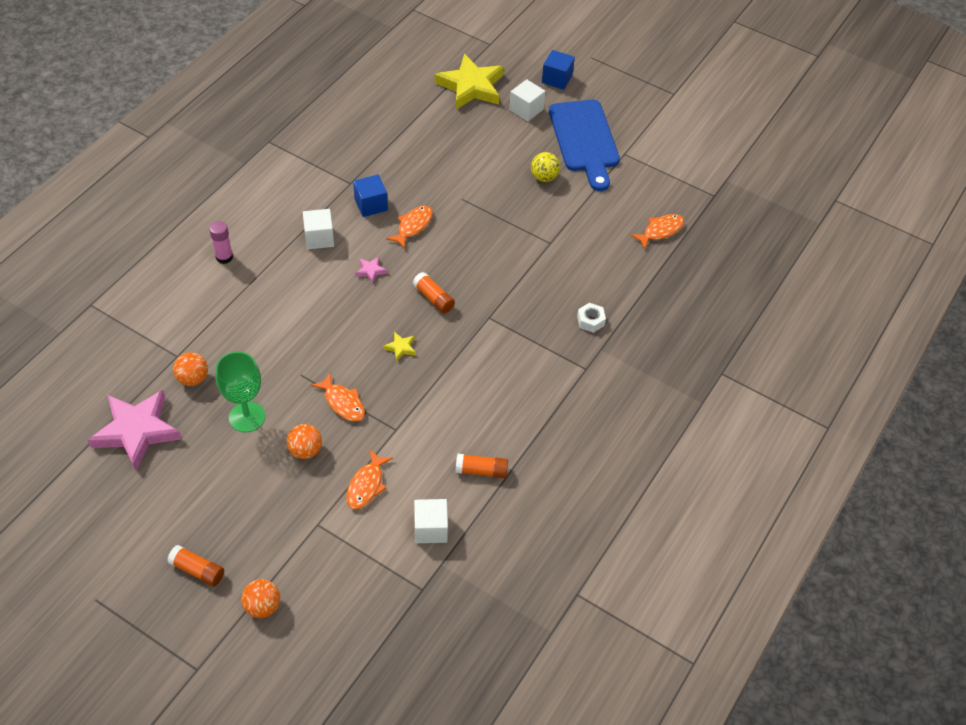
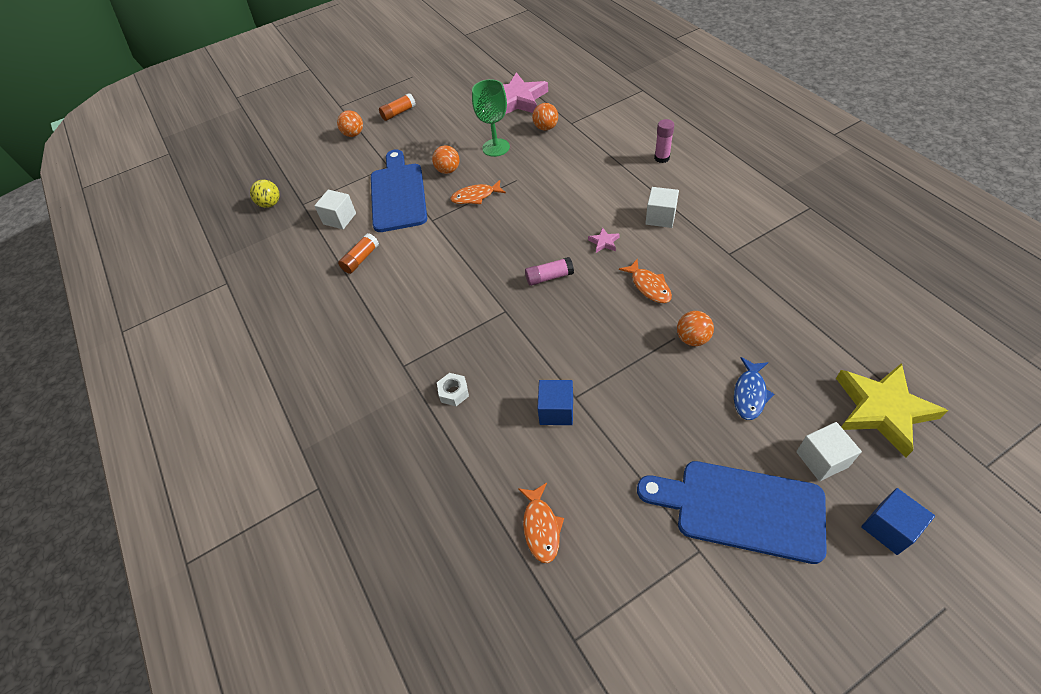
camera: 125 degrees right, 0 degrees up
(366, 485) = (398, 194): orange fish -> blue cutting board
(371, 205) = (691, 262): blue cube -> blue cube (556, 410)
(400, 348) = (507, 241): yellow star -> none
(433, 298) = (549, 277): orange glue stick -> pink glue stick
(457, 188) = (692, 339): none -> orange ball
(493, 149) = (749, 394): none -> blue fish
(544, 177) = (683, 431): yellow ball -> yellow ball (270, 204)

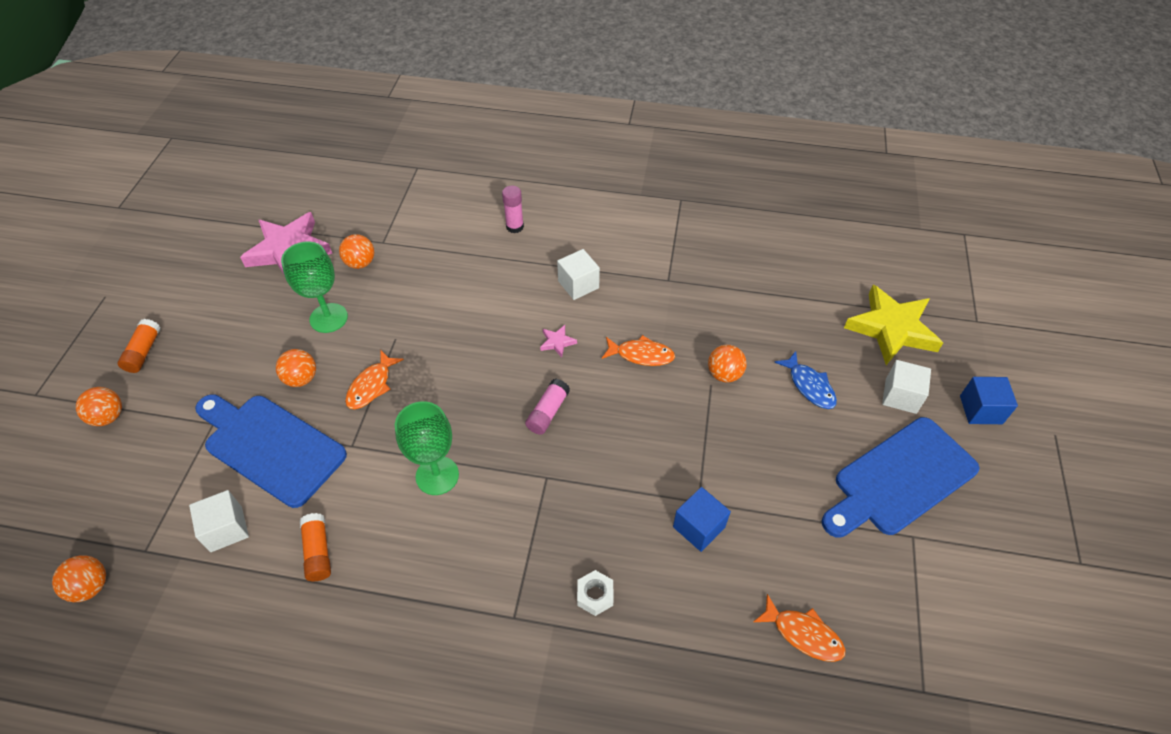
camera: 55 degrees left, 0 degrees up
(270, 204) = (91, 586): yellow ball -> orange ball
(452, 265) = (437, 475): none -> green goblet

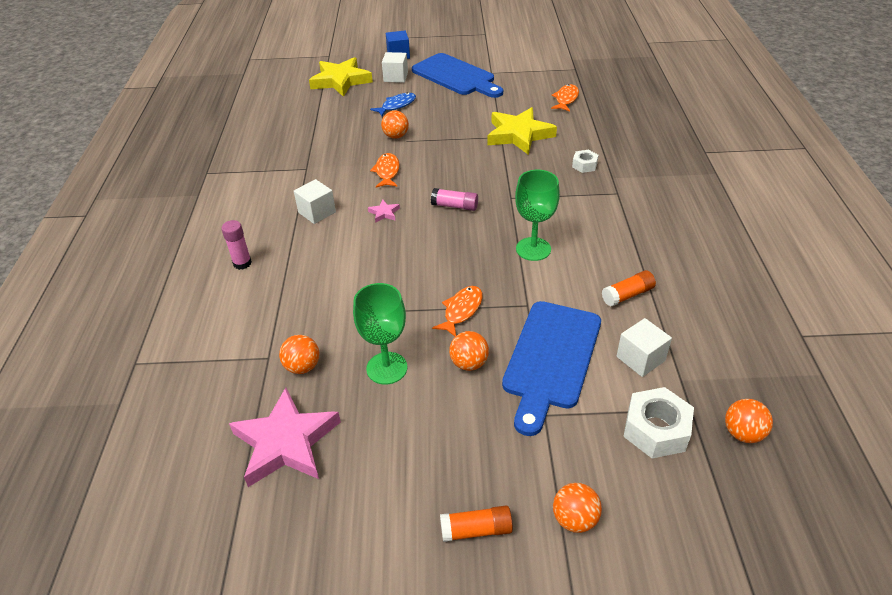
camera: 100 degrees left, 10 degrees down
(143, 508) = (656, 430): none -> white nut
(371, 386) = (461, 310): orange fish -> orange fish turned 75 degrees counterclockwise
(699, 527) = (519, 135): blue cube -> yellow star

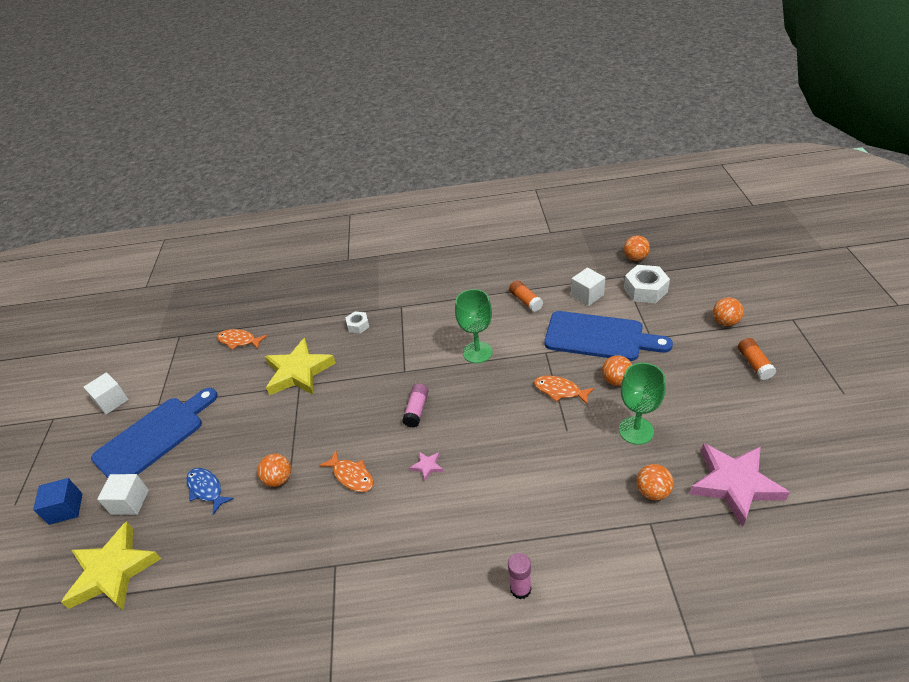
camera: 90 degrees left, 0 degrees up
(317, 212) = (425, 532): white cube -> white cube (112, 401)
(387, 171) = (351, 476): orange fish -> orange fish turned 135 degrees counterclockwise

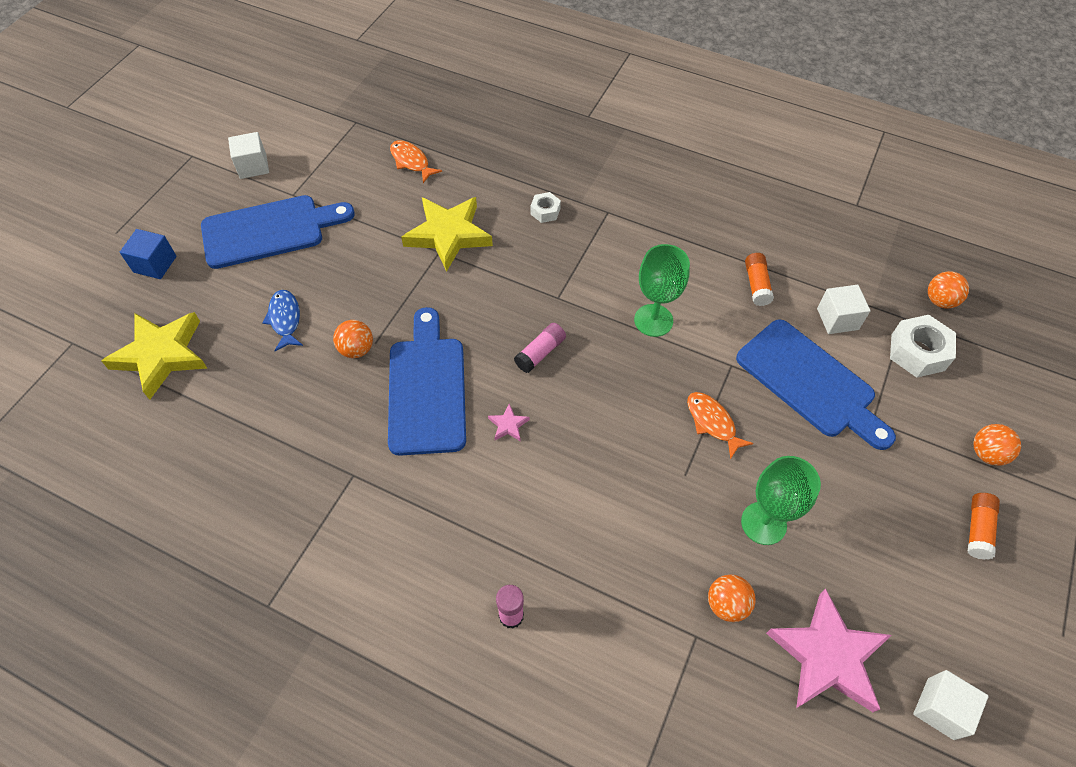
camera: 25 degrees right, 15 degrees up
(130, 502) = (212, 291): white cube -> white cube (940, 708)
(351, 476) = (427, 389): orange fish -> blue cutting board
(616, 380) = (788, 449): orange ball -> none

